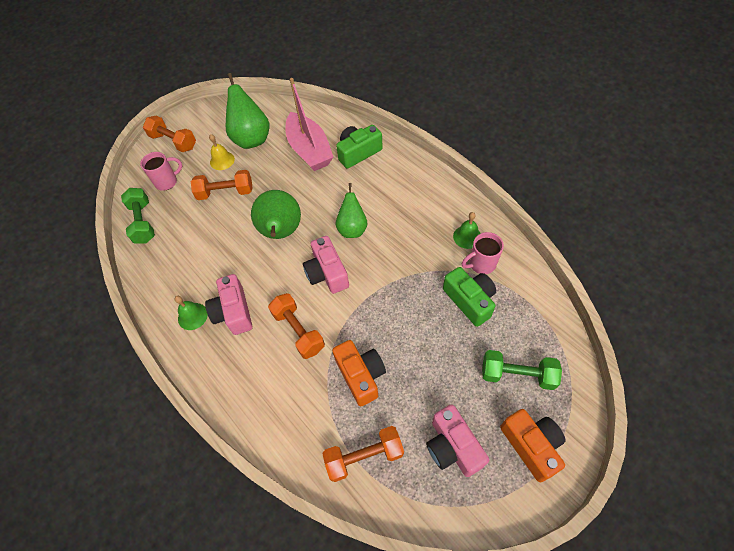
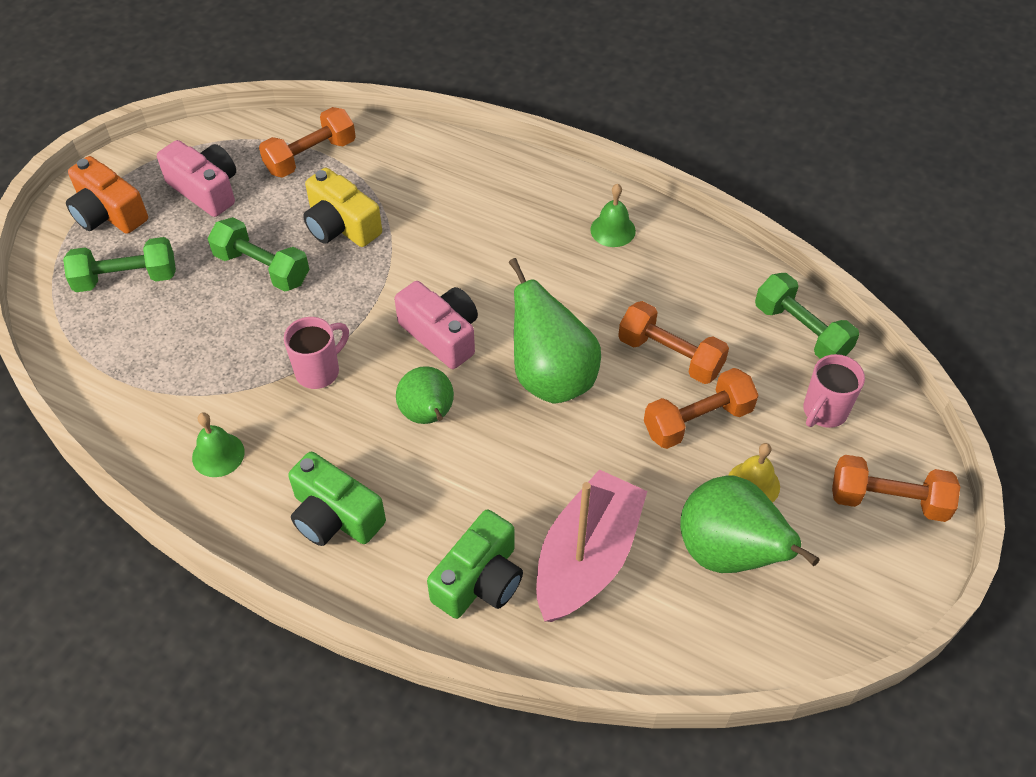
camera: 155 degrees right, 5 degrees down
(233, 312) = (556, 249): pink camera -> none
(298, 331) = (449, 251): orange dumbbell -> orange dumbbell (670, 355)
(309, 150) = (587, 558): pink boat -> pink boat turned 75 degrees clockwise
(361, 375) = (341, 226): orange camera -> yellow camera
(422, 355) = (262, 268): none -> green dumbbell
(470, 300) = (202, 353): green camera -> green camera (335, 516)
(481, 264) = (189, 413): pink mug -> pink mug (319, 371)

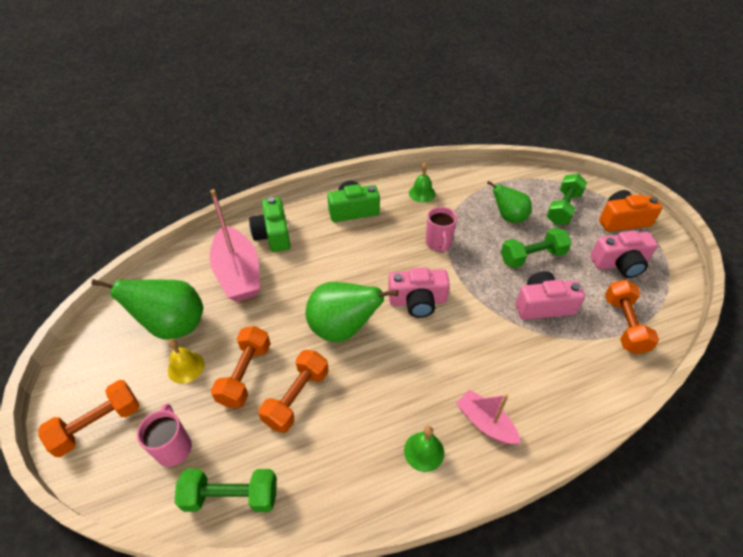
camera: 130 degrees right, 5 degrees down
(341, 226) = (543, 305): yellow camera -> pink camera
(428, 415) = (371, 266): green pear -> green pear (508, 217)
(539, 204) = (485, 423): none -> pink boat
(670, 355) = (297, 397): orange dumbbell -> orange dumbbell turned 45 degrees counterclockwise

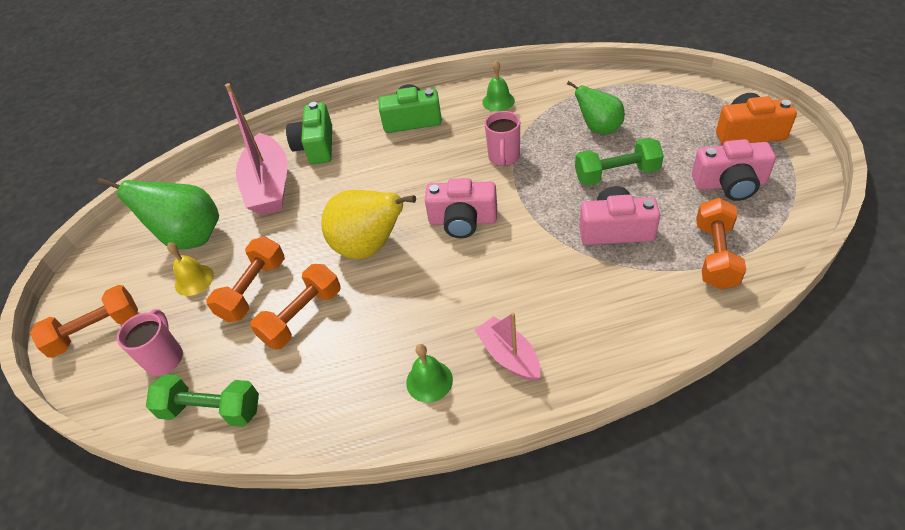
camera: 15 degrees right, 0 degrees up
(343, 329) = (369, 247): green pear -> yellow pear
(563, 208) = (672, 118): green dumbbell -> none

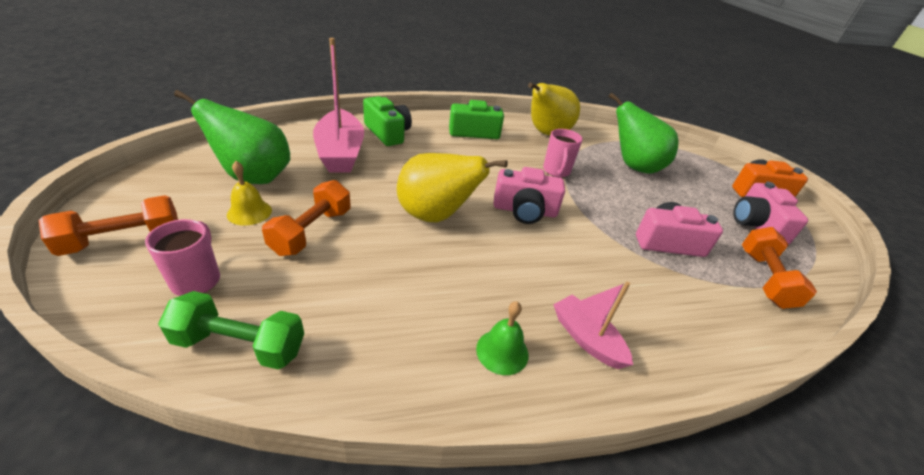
camera: 10 degrees left, 10 degrees down
(302, 316) = (362, 264): orange dumbbell -> none
(316, 146) = (387, 133): green camera -> green camera turned 150 degrees clockwise
(498, 101) = (546, 133): green bell -> yellow pear
(598, 129) = (633, 167): green pear -> green pear, size x1.54
(616, 174) = (657, 201): green dumbbell -> none
(729, 184) = (756, 225): pink camera -> pink camera turned 90 degrees clockwise

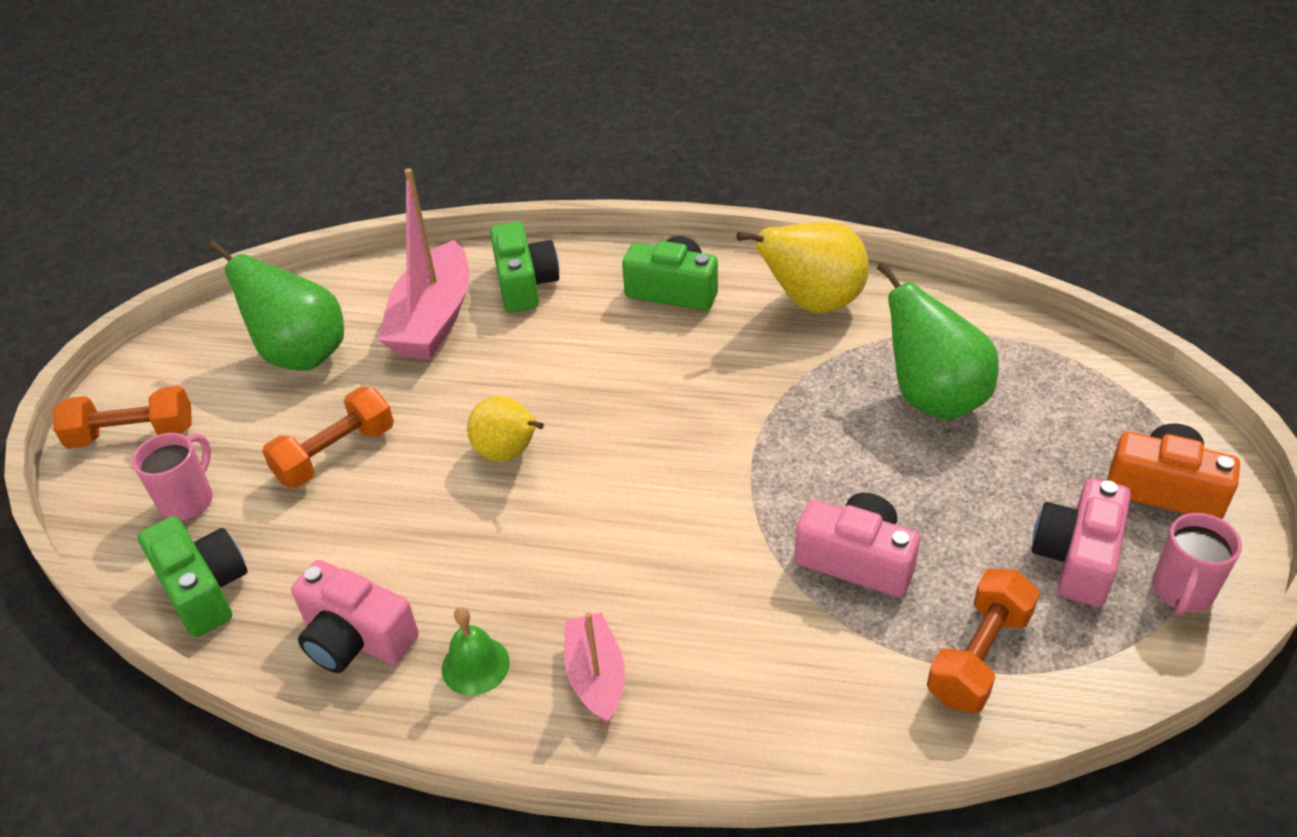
camera: 30 degrees right, 5 degrees up
(240, 345) = (204, 589): green dumbbell -> green camera
(249, 212) = (275, 413): yellow bell -> none
(435, 216) = (509, 454): yellow pear -> yellow pear, size x0.65
(524, 210) = (652, 463): pink camera -> pink camera (356, 638)
(556, 171) = (766, 392): pink mug -> pink mug (1181, 592)

